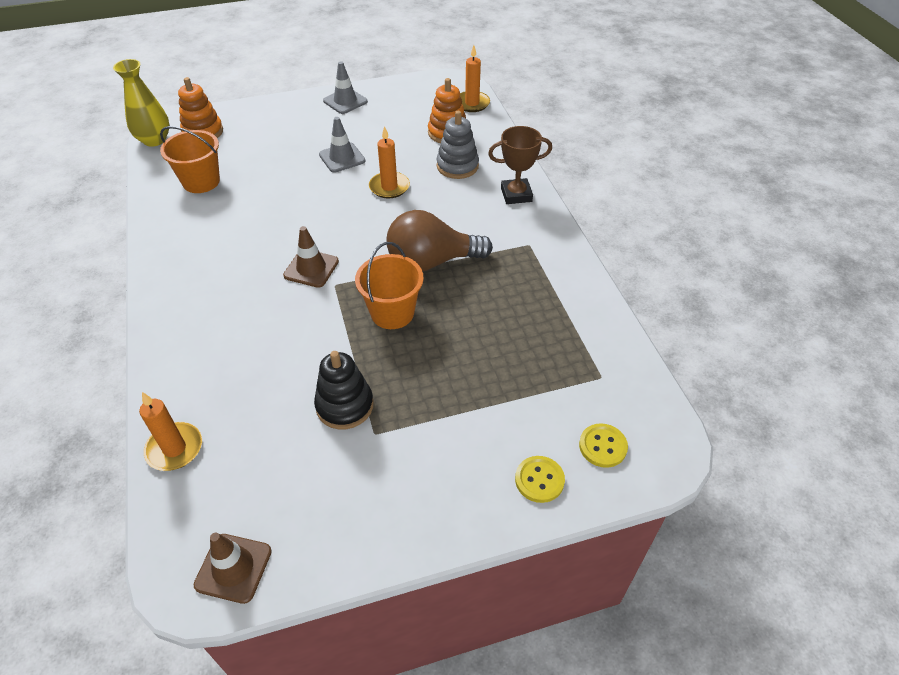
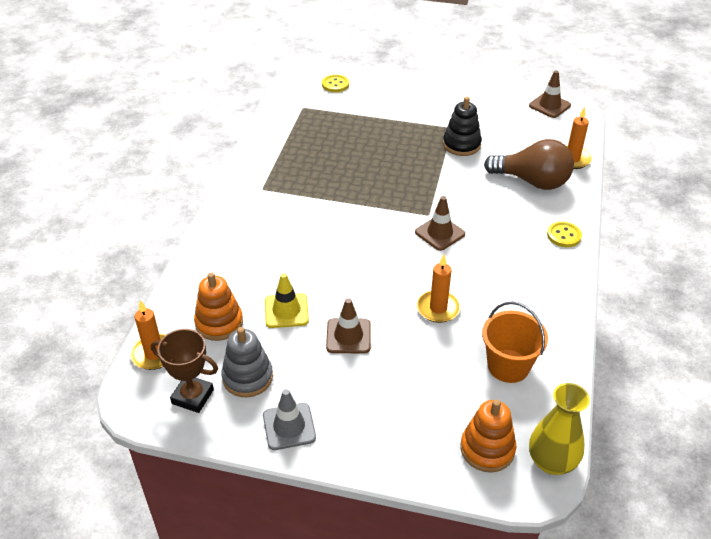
camera: 150 degrees left, 5 degrees down
(342, 158) = (348, 336): grey traffic cone -> brown traffic cone
(389, 187) = (327, 282): orange candle -> orange candle (438, 308)
(392, 313) = (399, 181): orange bucket -> none
(404, 156) = (286, 311): none -> yellow traffic cone
(431, 261) = (344, 204): brown light bulb -> brown light bulb (532, 181)
(457, 166) = (248, 278): grey stacking toy -> grey stacking toy (247, 377)
(516, 195) = (228, 230): brown trophy -> brown trophy (192, 396)
(539, 480) = (379, 85): yellow button -> yellow button (564, 235)

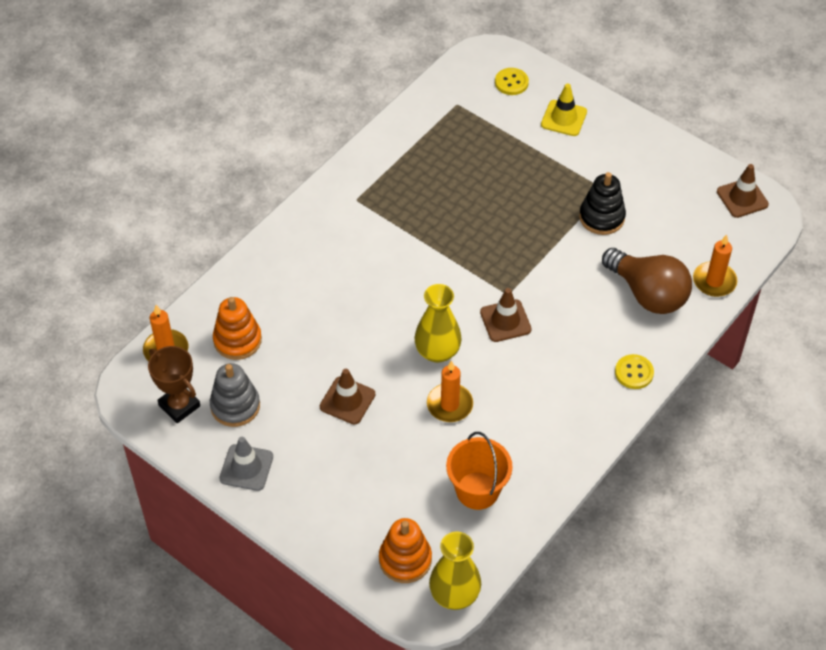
camera: 25 degrees right, 10 degrees up
(286, 311) = (305, 351): yellow traffic cone -> yellow traffic cone (564, 118)
(400, 273) = (437, 352): none -> yellow vase

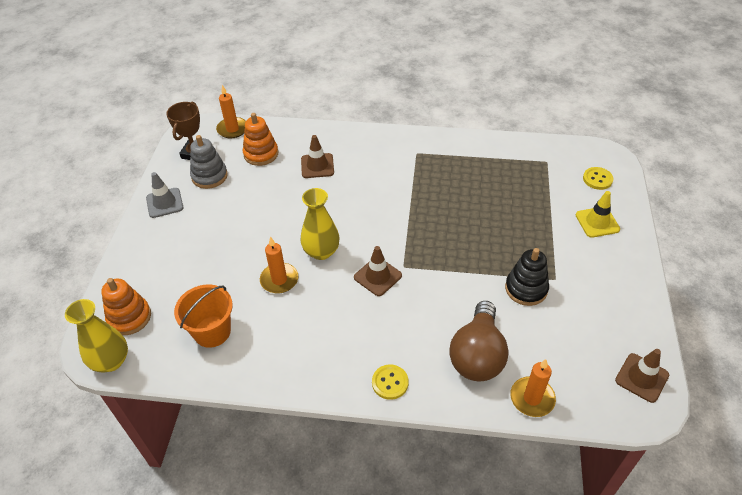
camera: 60 degrees right, 5 degrees down
(347, 400) = (247, 225): brown traffic cone -> brown traffic cone (317, 166)

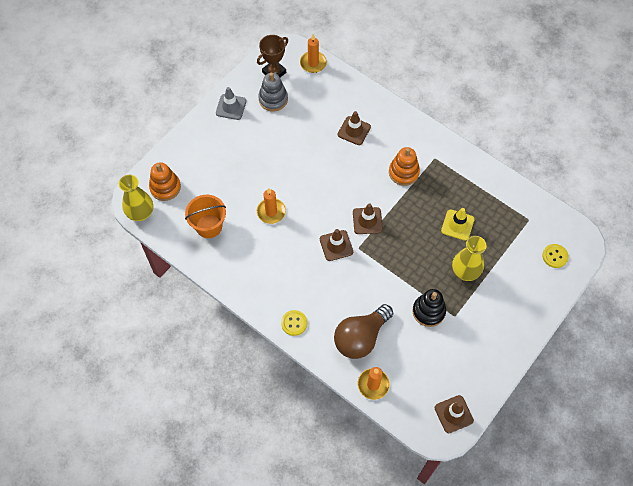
camera: 30 degrees right, 15 degrees up
(261, 154) = (320, 98): orange stacking toy -> orange stacking toy (403, 172)
(321, 251) = (311, 205): yellow vase -> yellow vase (465, 271)
(393, 237) = (367, 221): none -> brown traffic cone
(597, 222) = (522, 291): yellow traffic cone -> yellow traffic cone (457, 225)

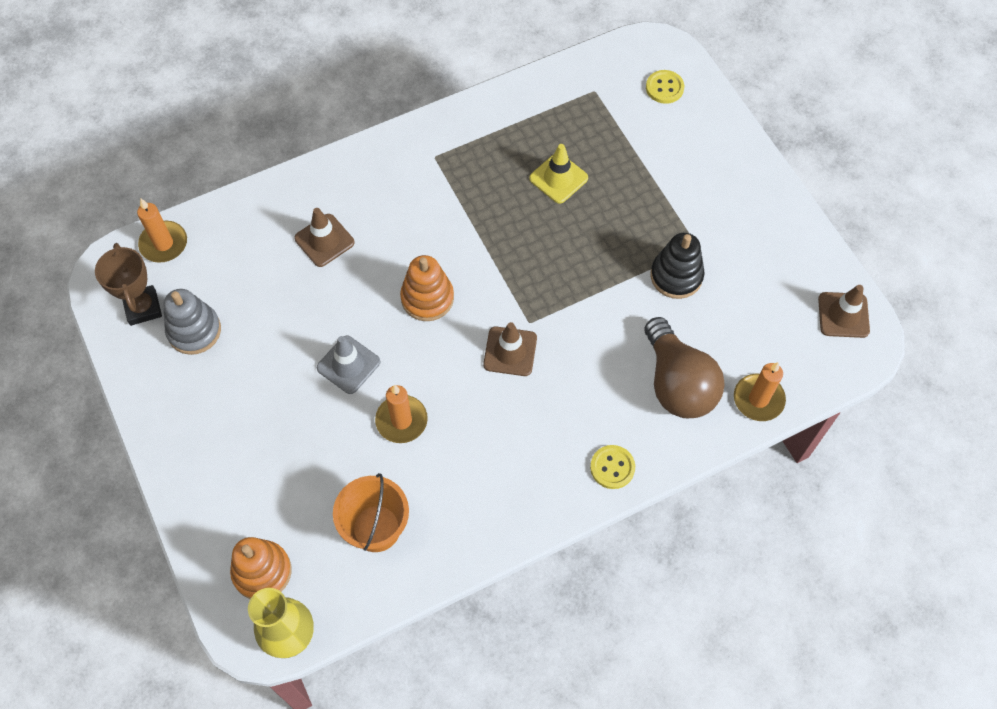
camera: 65 degrees left, 0 degrees up
(231, 107) = (167, 401): grey traffic cone -> grey traffic cone (348, 365)
(367, 221) = (490, 290): brown traffic cone -> none
(403, 172) = (435, 207): orange stacking toy -> orange stacking toy (427, 298)
(465, 271) = (636, 202): yellow vase -> none

